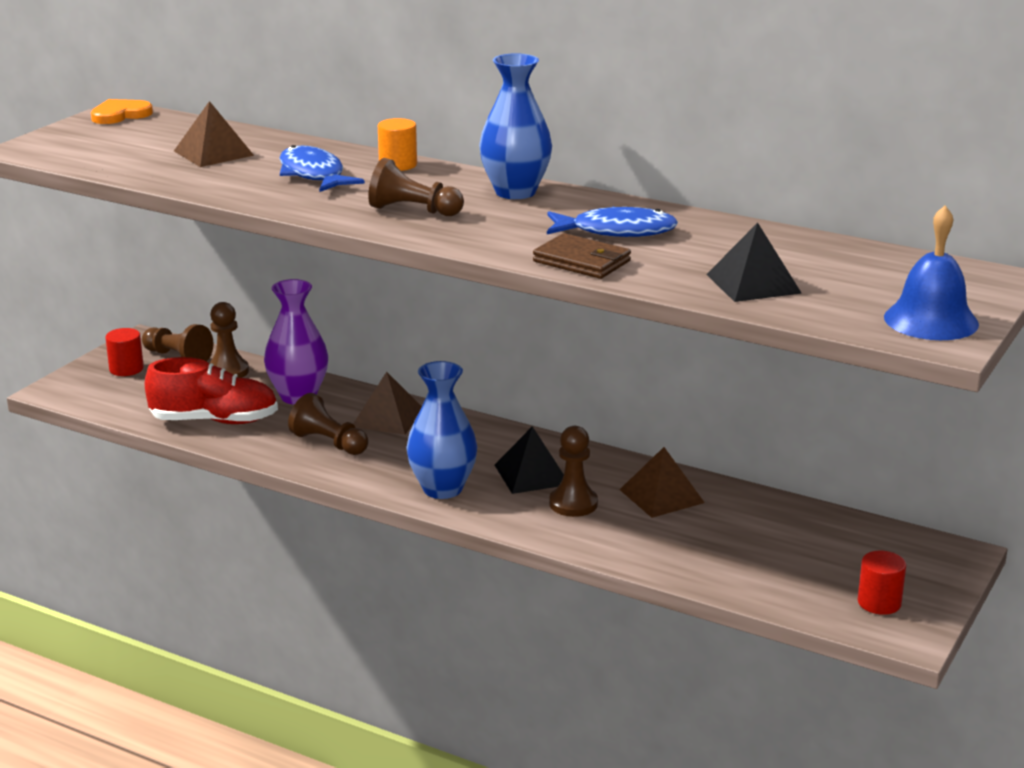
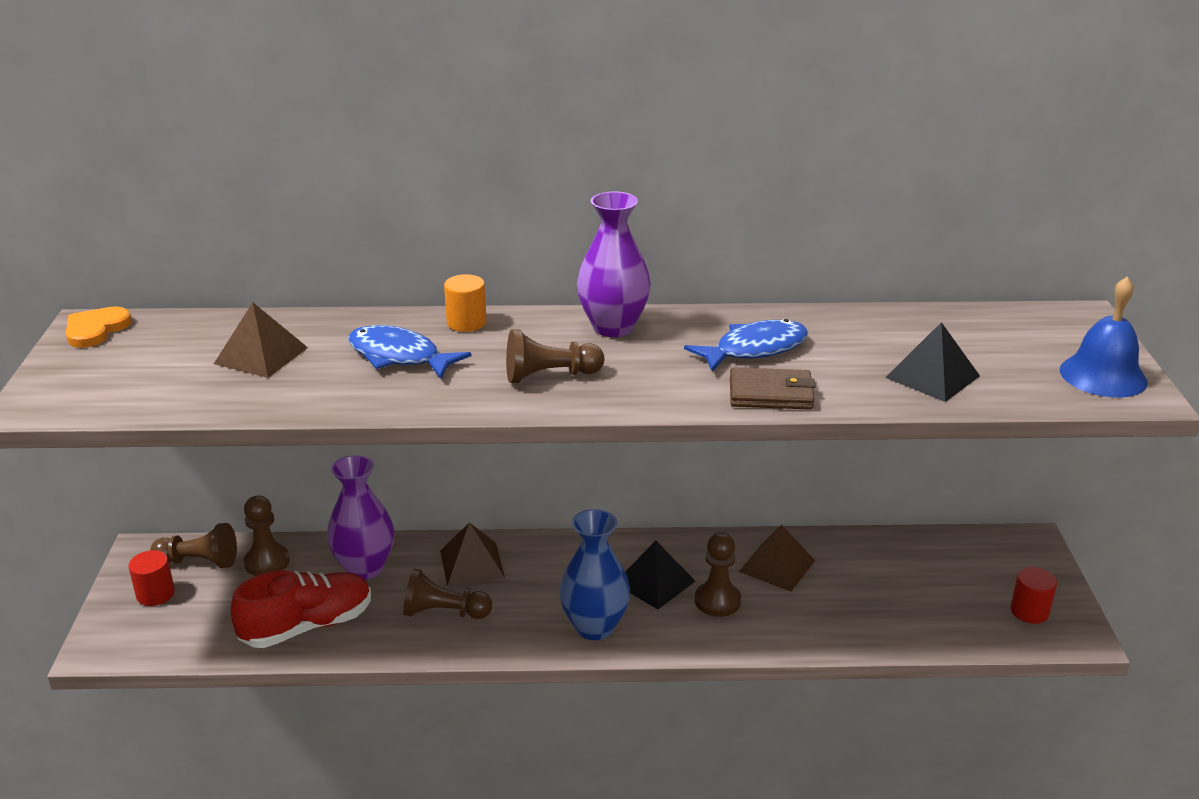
camera: 30 degrees left, 5 degrees up
(515, 192) = (613, 327): blue vase -> purple vase

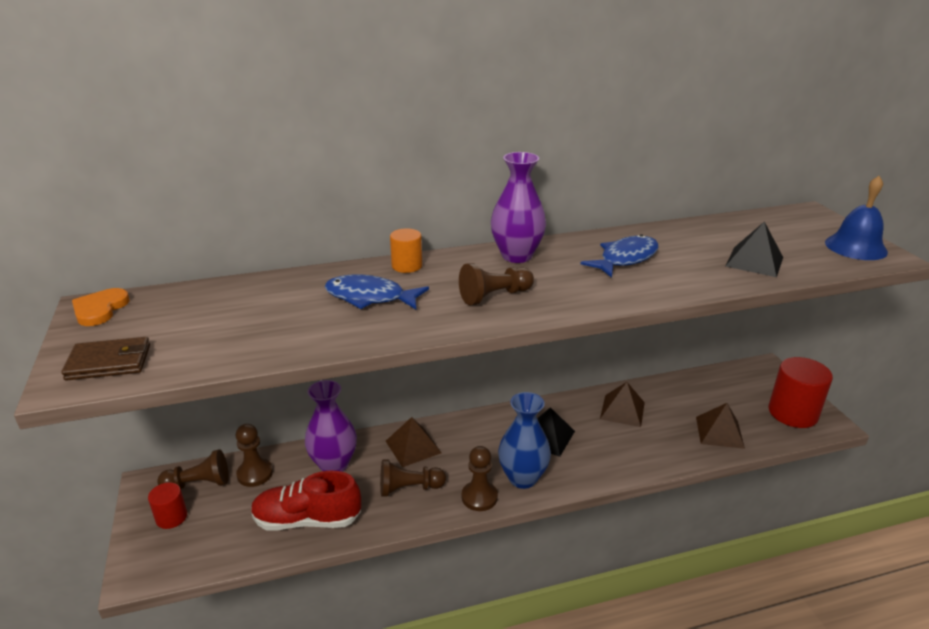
camera: 15 degrees left, 0 degrees up
(261, 355) = (256, 311): brown pyramid -> brown pyramid (719, 432)
(307, 626) = (307, 520): red shoe -> red shoe turned 135 degrees counterclockwise
(717, 601) = (596, 443): brown pawn -> brown pawn (479, 497)
(771, 393) = (659, 287): brown wallet -> brown wallet (109, 362)
(1029, 611) = (792, 413): red cylinder -> red cylinder, size x1.86

